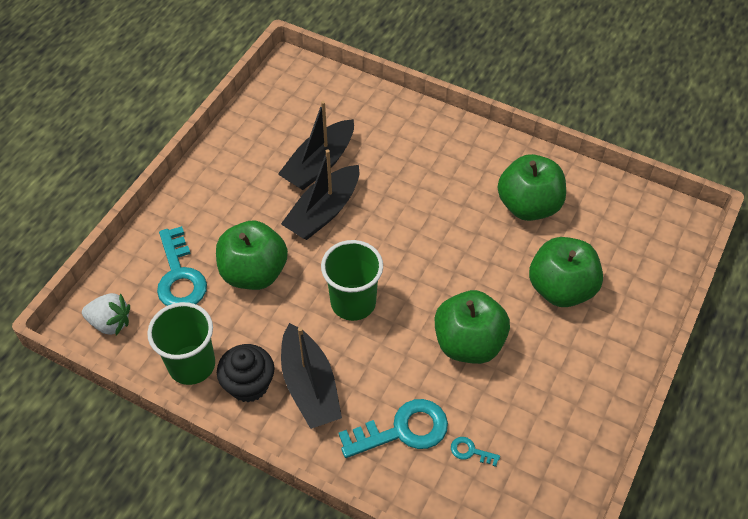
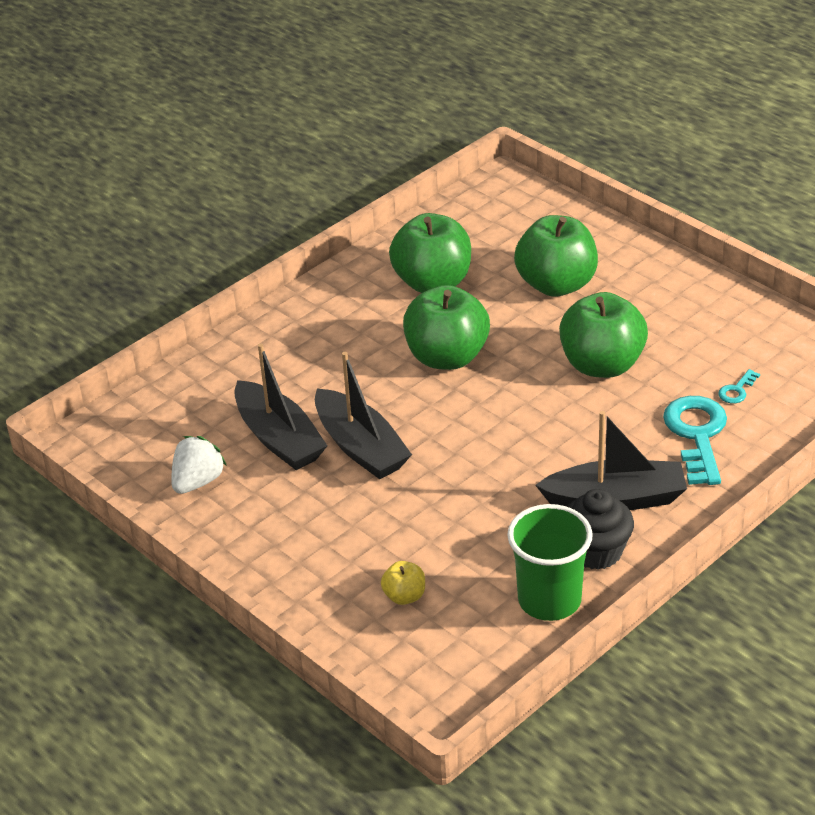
camera: 70 degrees left, 15 degrees down
(110, 323) = (453, 675): white strawberry -> white strawberry (198, 482)
(180, 276) = (404, 596): turquoise key -> yellow apple
(254, 273) = (429, 524): green apple -> green apple (447, 357)
(353, 302) = (511, 444): green cup -> none

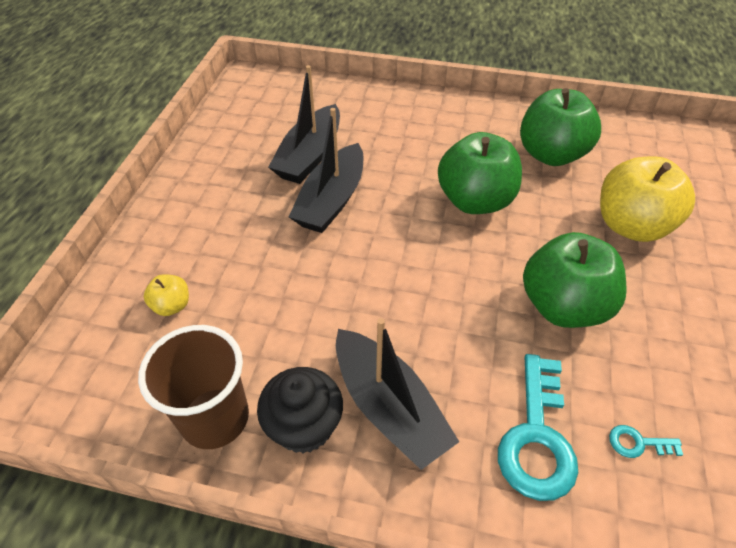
camera: 55 degrees right, 10 degrees up
(198, 482) = (239, 139): white strawberry -> none
(549, 600) = (215, 418): green cup -> brown cup
(556, 285) = (631, 225): green apple -> yellow apple
(697, 435) = (537, 437): turquoise key -> turquoise key turned 135 degrees clockwise

